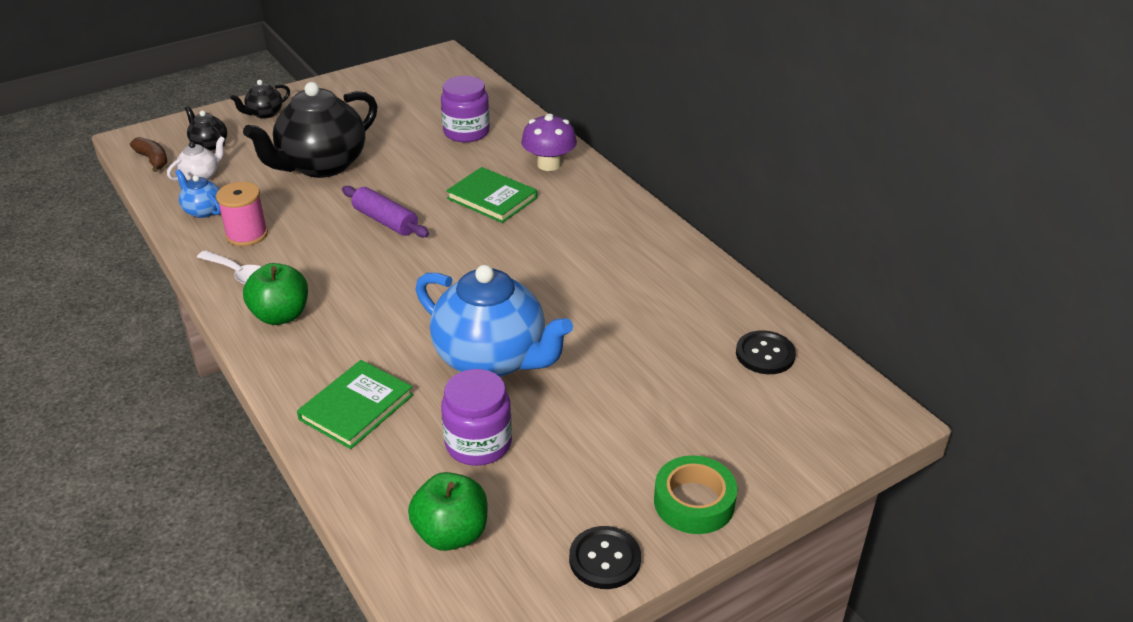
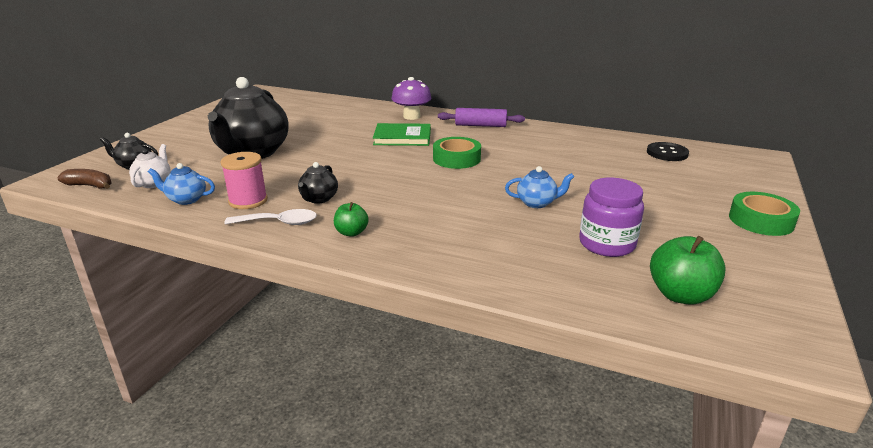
camera: 35 degrees left, 10 degrees down
(264, 114) = (161, 141): black teapot -> black teapot (319, 199)
(281, 315) = (351, 232): green apple -> green apple, size x0.60
(356, 407) = (496, 258): green book -> none
(385, 221) = (348, 165): purple rolling pin -> purple rolling pin (480, 125)
(466, 132) = (334, 116): purple jar -> none
(492, 359) = (537, 203): blue teapot -> blue teapot, size x0.44
(503, 257) = (456, 159): none -> green tape
(604, 559) = (777, 265): black button -> none

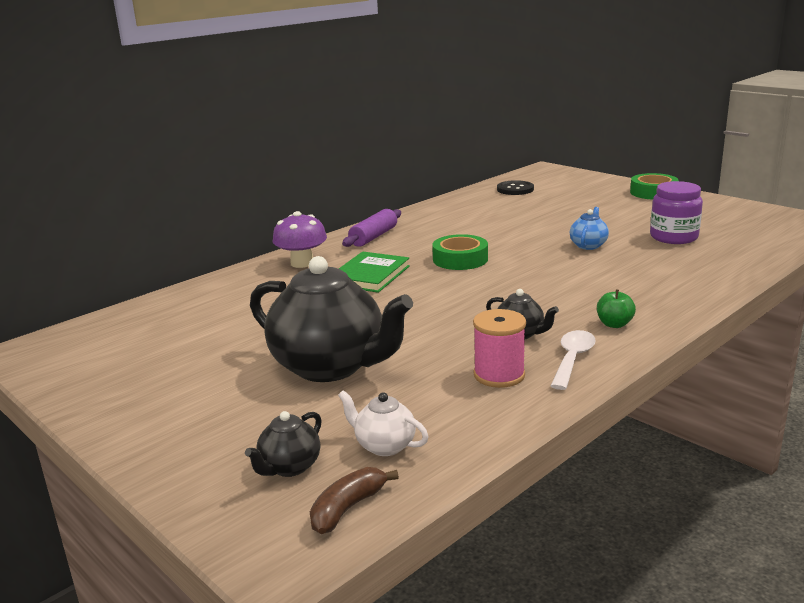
camera: 65 degrees left, 5 degrees down
(186, 199) = (467, 418): blue teapot -> none
(680, 295) = (752, 233): green apple -> none

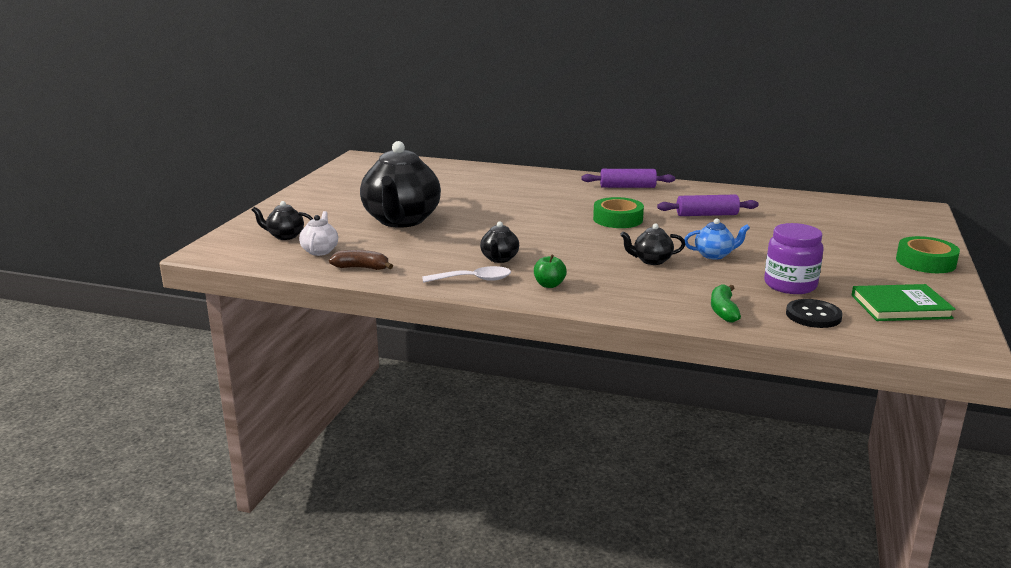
camera: 60 degrees right, 0 degrees up
(302, 263) = (549, 180): purple mushroom -> none
(348, 508) = (255, 255): brown banana -> brown banana (362, 268)
(370, 275) = (551, 201): green book -> green book (900, 306)
(487, 226) = (707, 215): none -> purple rolling pin
(499, 375) = (429, 263): pink spool -> none
(515, 189) = (827, 208): black button -> black button (813, 315)
(583, 269) = (651, 261): none -> black teapot
(717, 270) = (723, 311): none -> green banana

